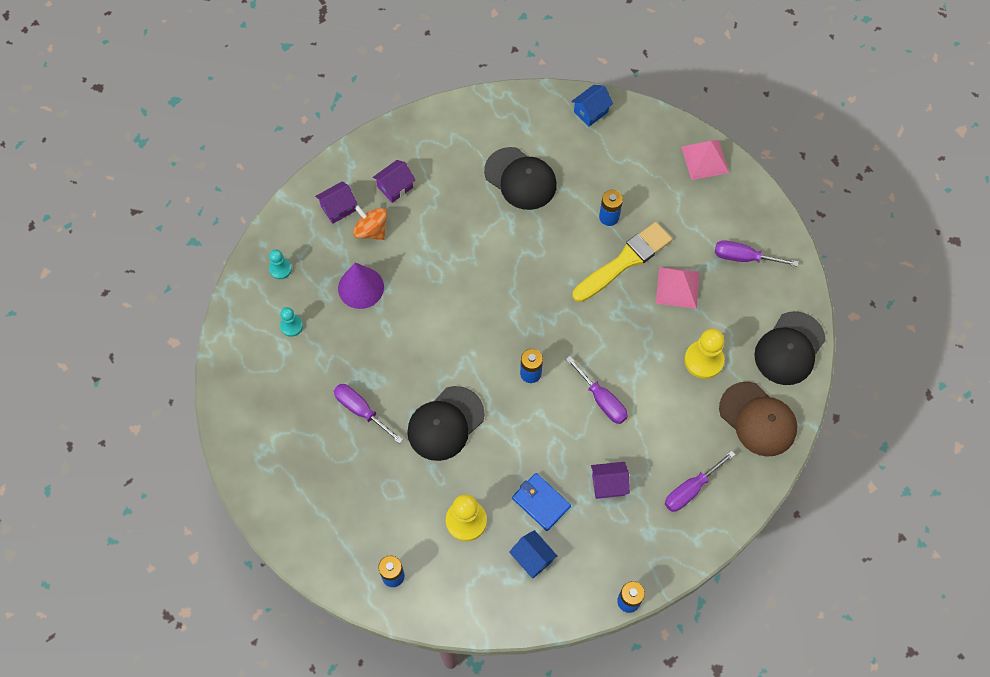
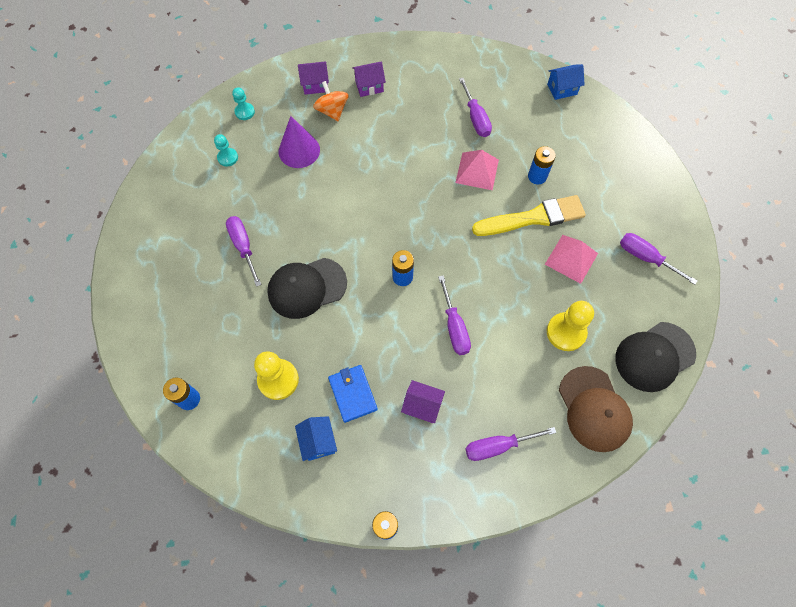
camera: 25 degrees right, 0 degrees up
(520, 179) = (475, 118): black cap -> purple screwdriver
(705, 159) = (646, 162): pink pyramid -> pink pyramid (477, 171)

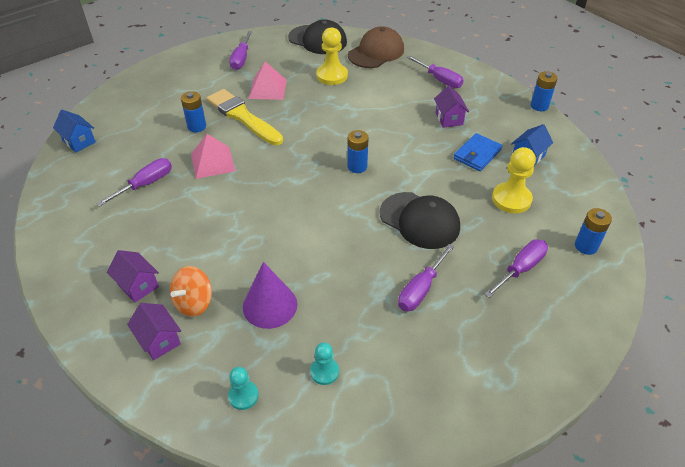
camera: 120 degrees left, 20 degrees down
(454, 327) = (375, 124): purple screwdriver -> purple screwdriver (520, 269)

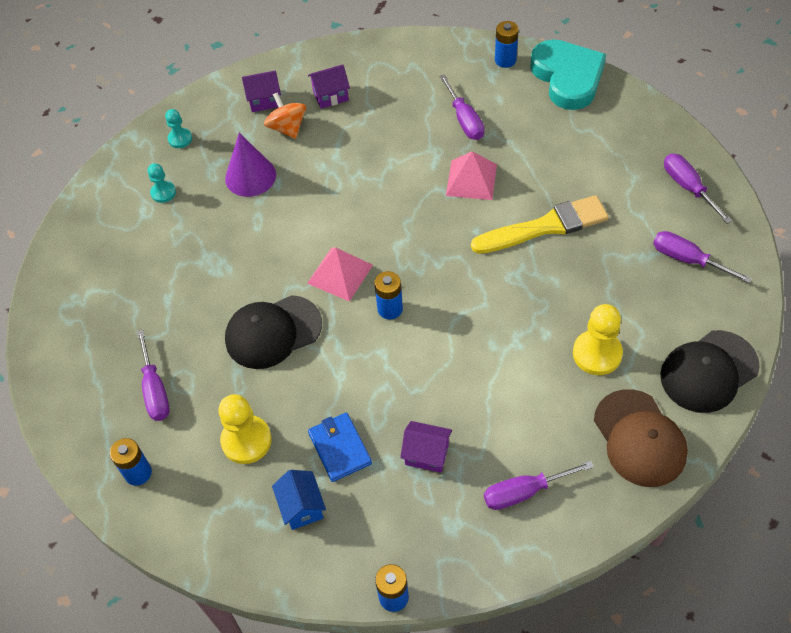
camera: 120 degrees right, 10 degrees up
(79, 141) = (567, 77): blue house -> turquoise heart
(197, 126) = (546, 179): blue battery -> blue battery (505, 60)
(267, 89) = (596, 269): pink pyramid -> pink pyramid (340, 274)
(421, 289) = (191, 292): purple screwdriver -> purple screwdriver (688, 187)

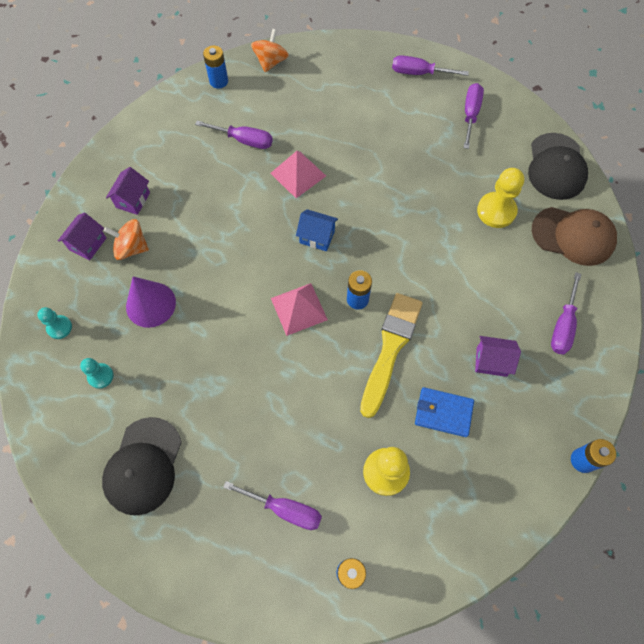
camera: 55 degrees left, 10 degrees up
(273, 332) = (308, 388): black cap -> black cap (143, 466)
(302, 507) = (471, 471): blue house -> blue house (317, 237)
(427, 454) = (491, 361): purple house -> purple house turned 45 degrees clockwise
(545, 226) = (376, 164): yellow brush -> yellow brush (390, 348)
(567, 77) = (271, 62): turquoise heart -> orange spinning top
(688, 260) = (470, 114): purple screwdriver -> purple screwdriver turned 120 degrees clockwise

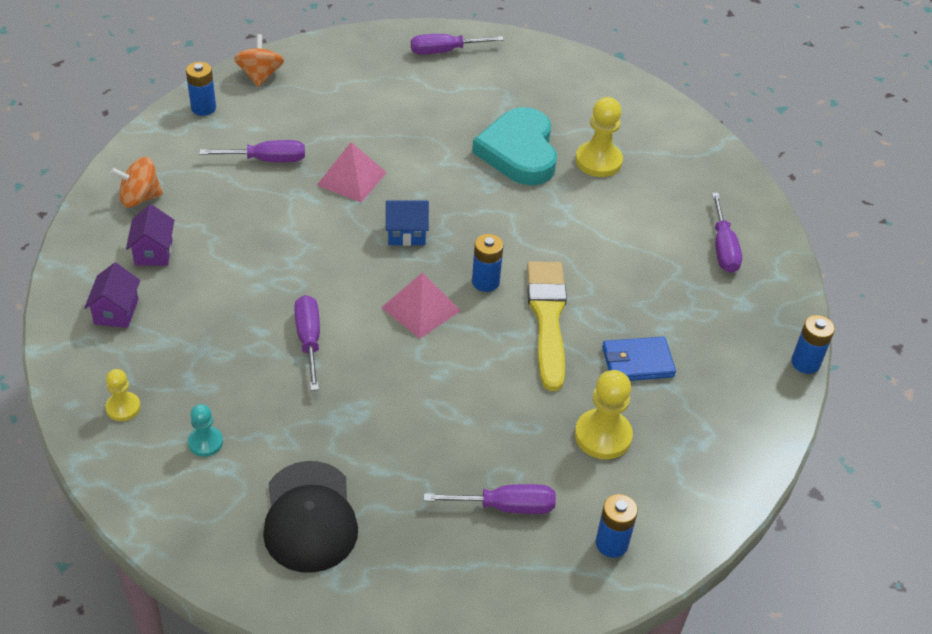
camera: 25 degrees left, 20 degrees down
(59, 327) = (123, 407): turquoise pawn -> yellow pawn
(131, 248) = (177, 301): orange spinning top -> orange spinning top (140, 198)
(150, 304) = (233, 352): purple cone -> none
(436, 184) = (519, 152): none -> turquoise heart
(470, 114) = (523, 78): purple screwdriver -> purple screwdriver (309, 340)
(491, 361) = (665, 300): purple house -> none
(556, 167) = (642, 106): black cap -> none
(573, 236) = (692, 164): brown cap -> none

